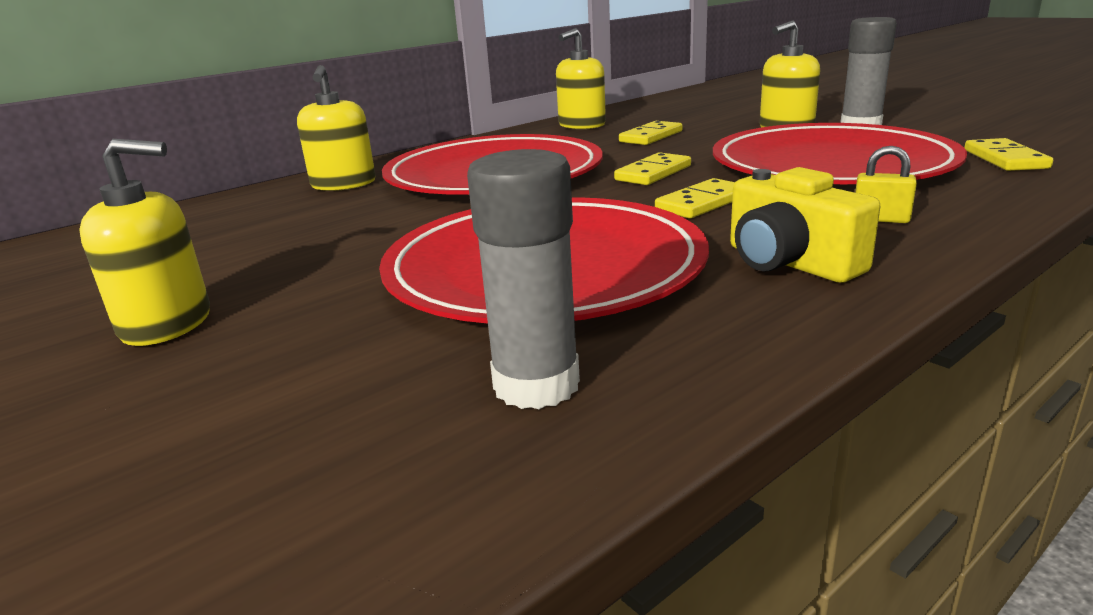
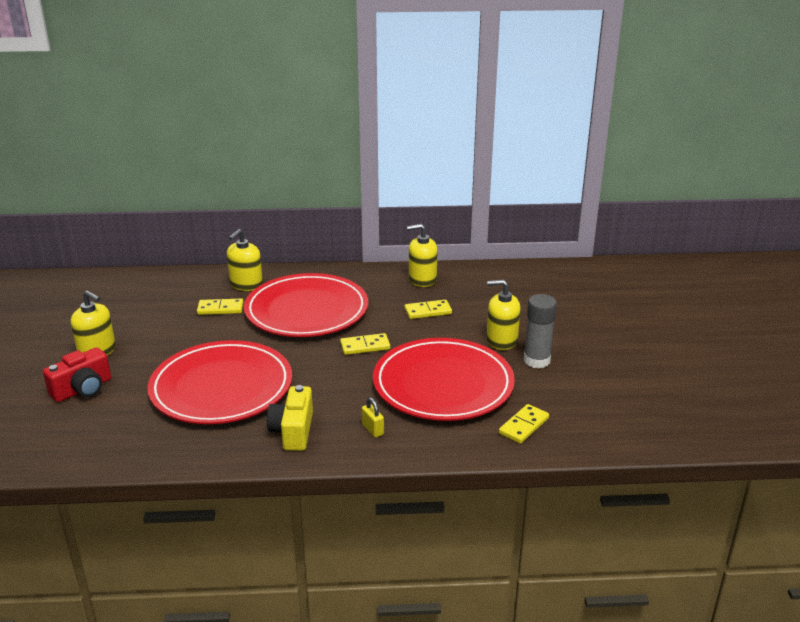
camera: 35 degrees right, 5 degrees up
(226, 385) = (82, 389): none -> red camera
(536, 385) = (143, 435): grey glue stick -> none
(702, 203) = (338, 380): yellow domino -> yellow domino (220, 309)

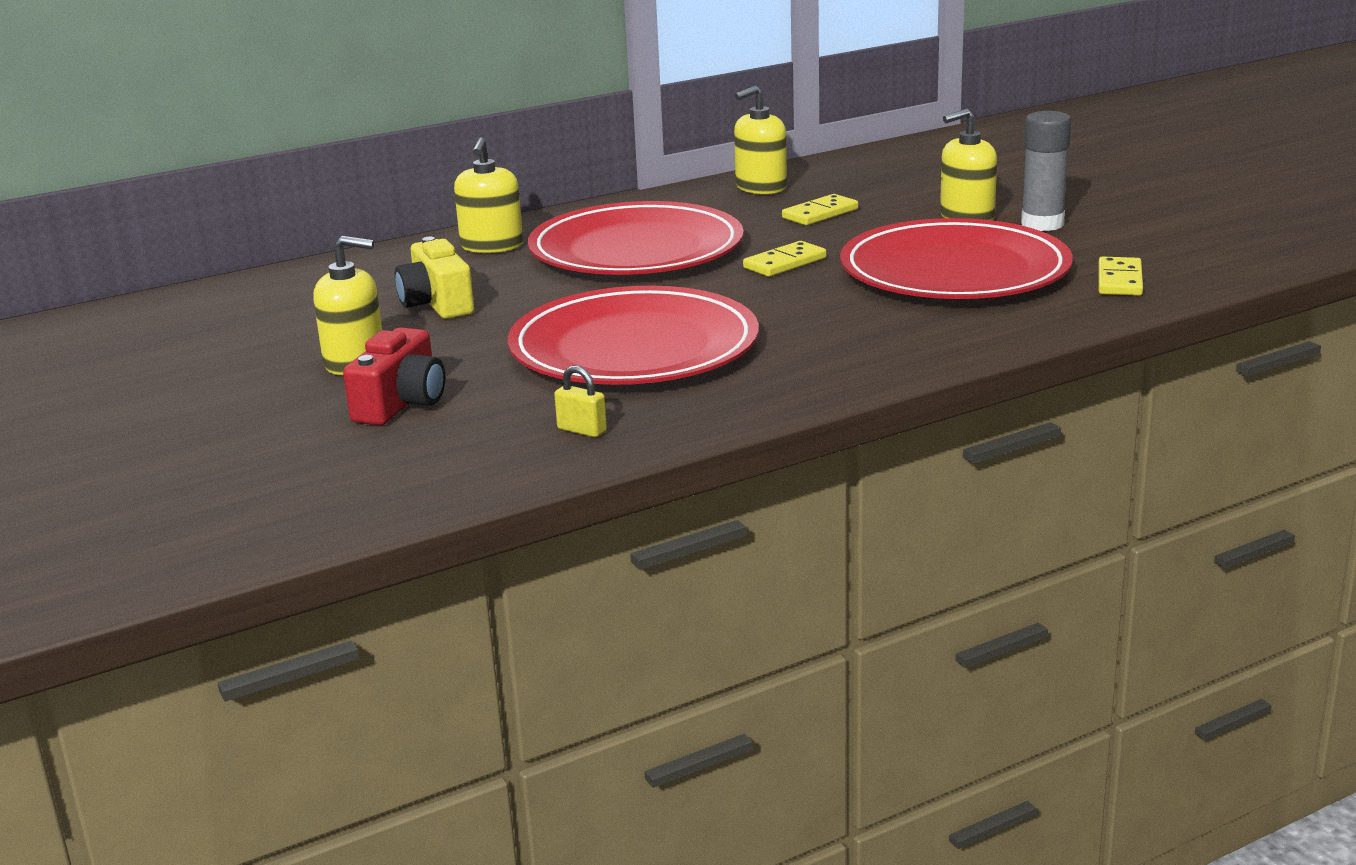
camera: 25 degrees left, 5 degrees down
(220, 309) = (492, 277): yellow domino -> none
(293, 431) = (817, 360): yellow camera -> yellow camera (437, 304)
(373, 429) = (928, 331): yellow padlock -> yellow padlock (582, 430)

